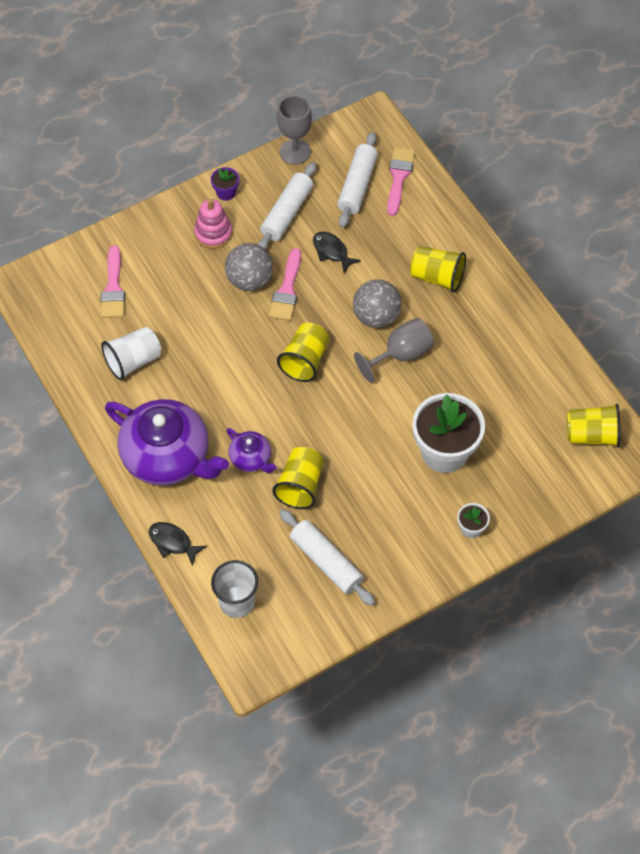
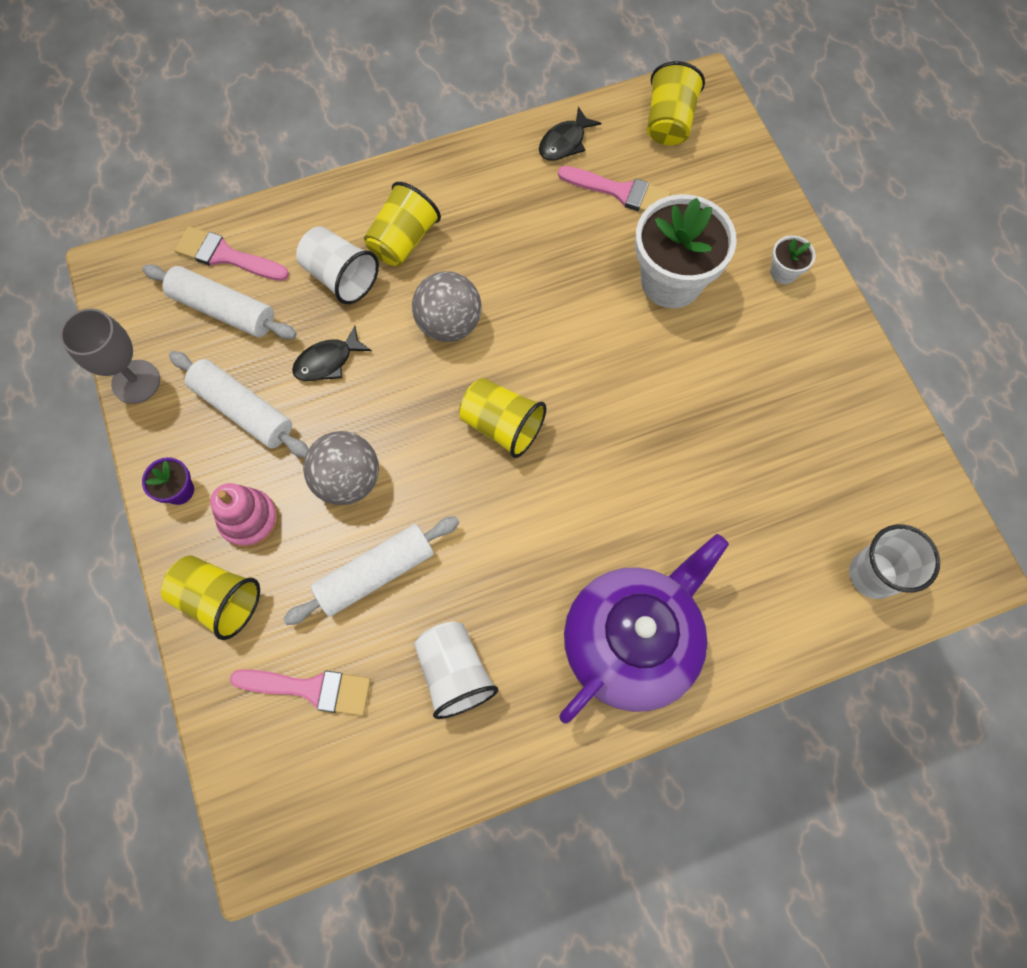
camera: 80 degrees left, 10 degrees up
(173, 542) = (774, 652): black fish -> black fish (565, 142)
(251, 458) = (650, 522): purple teapot -> none
(287, 290) = (378, 431): pink brush -> pink brush (620, 192)
(300, 485) = (700, 463): yellow cup -> yellow cup (219, 600)
(326, 562) = (819, 449): white rolling pin -> white rolling pin (375, 573)
(398, 246) = (340, 277): none -> white cup
(401, 354) = (516, 305): grey goblet -> none

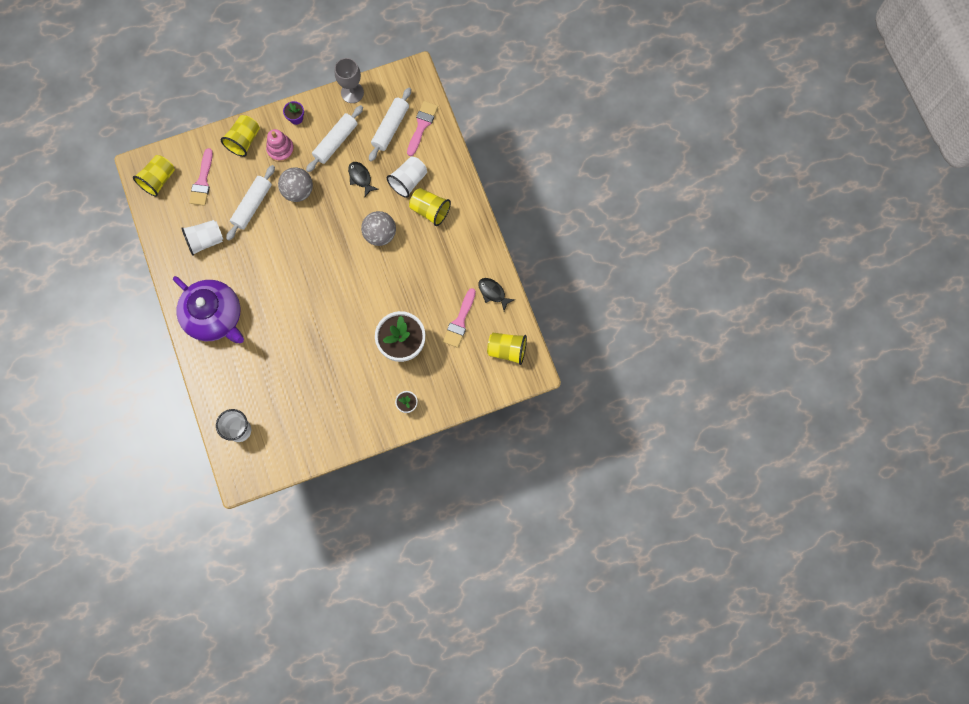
camera: 90 degrees right, 5 degrees up
(375, 573) = (252, 205): white rolling pin -> white rolling pin turned 60 degrees clockwise
(502, 425) = (323, 260): yellow cup -> yellow cup (158, 180)

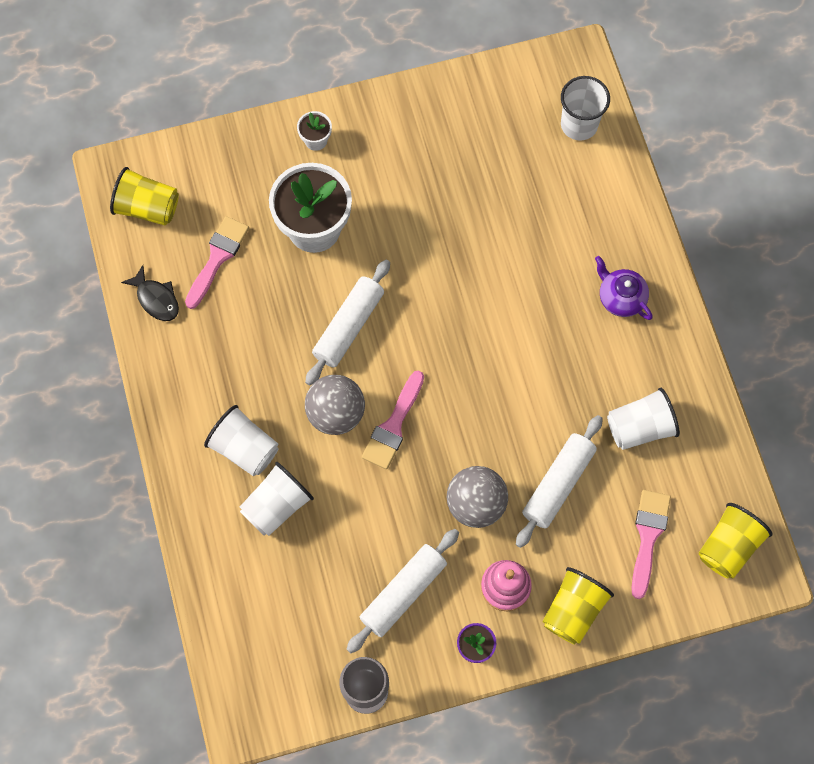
camera: 175 degrees left, 5 degrees down
(215, 317) = (620, 297): purple teapot -> purple teapot, size x0.47
(360, 178) = (362, 519): black fish -> none
(390, 127) = (299, 612): white rolling pin -> white rolling pin (349, 326)
(422, 125) = (241, 611): pink brush -> pink brush (393, 425)
(430, 210) = (245, 448): yellow cup -> white cup

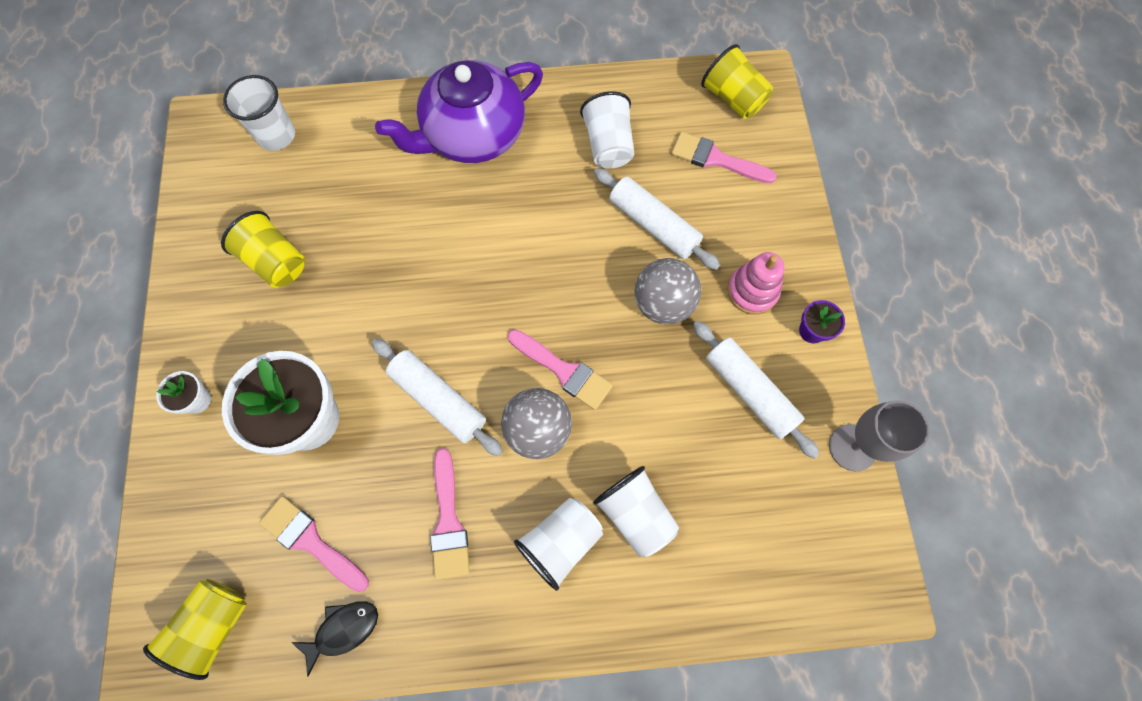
camera: 80 degrees left, 0 degrees up
(248, 357) = (448, 522): none -> pink brush
(573, 610) = (781, 235): yellow cup -> yellow cup (276, 262)
(620, 297) = (473, 135): purple teapot -> purple teapot, size x2.11

